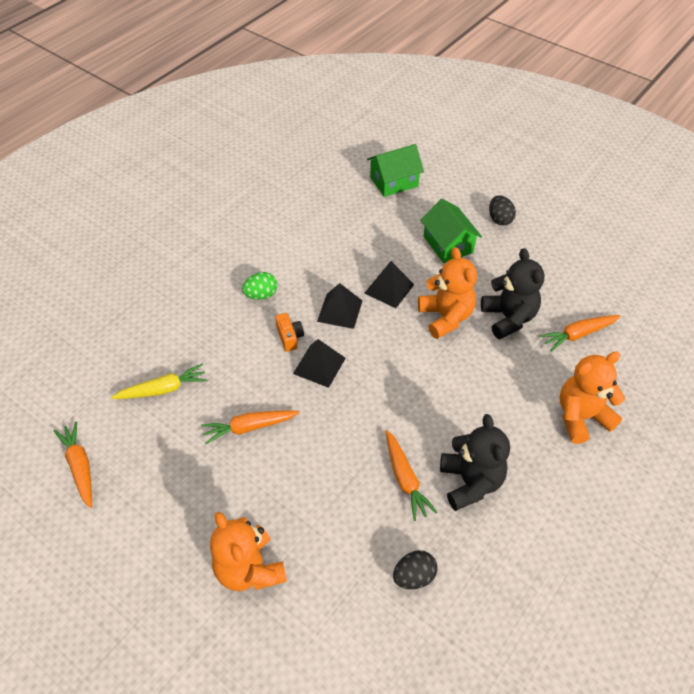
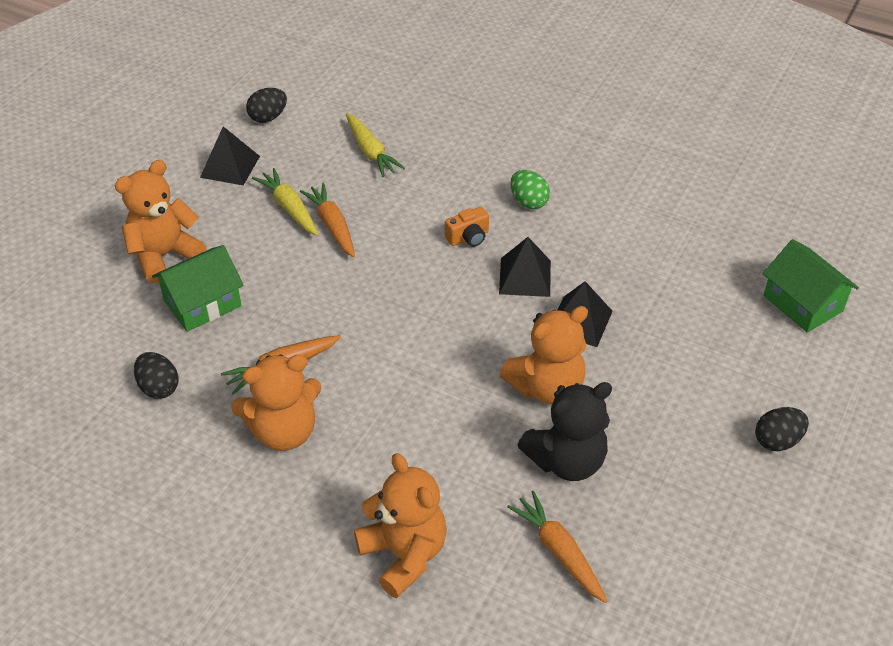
camera: 80 degrees right, 5 degrees down
(80, 467) = (268, 117): orange carrot -> black egg
(217, 458) = (289, 208): none -> yellow carrot
(319, 365) = (431, 270): black pyramid -> black pyramid (230, 166)
(448, 244) = (692, 379): green house -> green house (202, 303)
(470, 482) = (284, 431): black teddy bear -> orange teddy bear

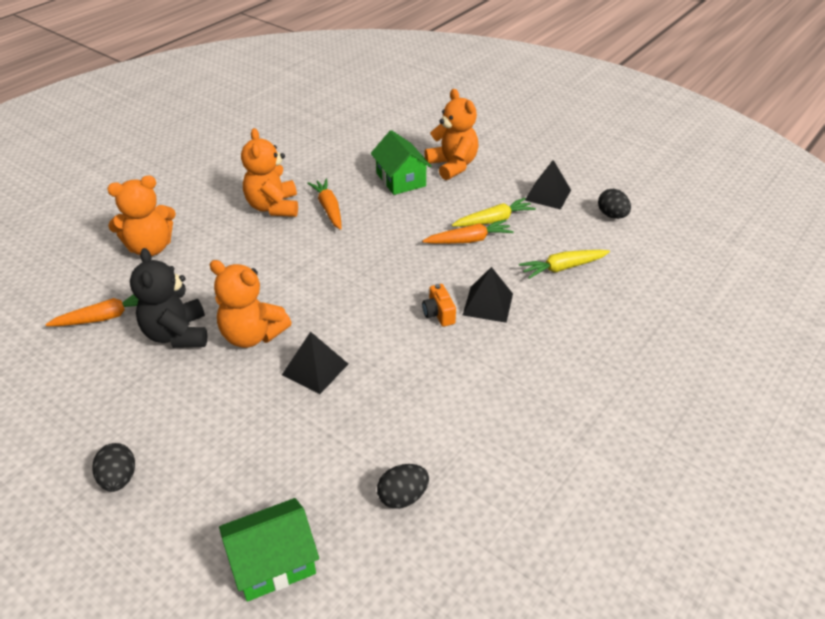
camera: 100 degrees right, 5 degrees down
(159, 387) = (332, 163): black egg -> black egg (403, 497)
(525, 277) = (380, 342): black pyramid -> black pyramid (488, 304)
(528, 202) = (480, 361): green egg -> none
(546, 387) = (252, 335): orange teddy bear -> orange teddy bear turned 45 degrees counterclockwise

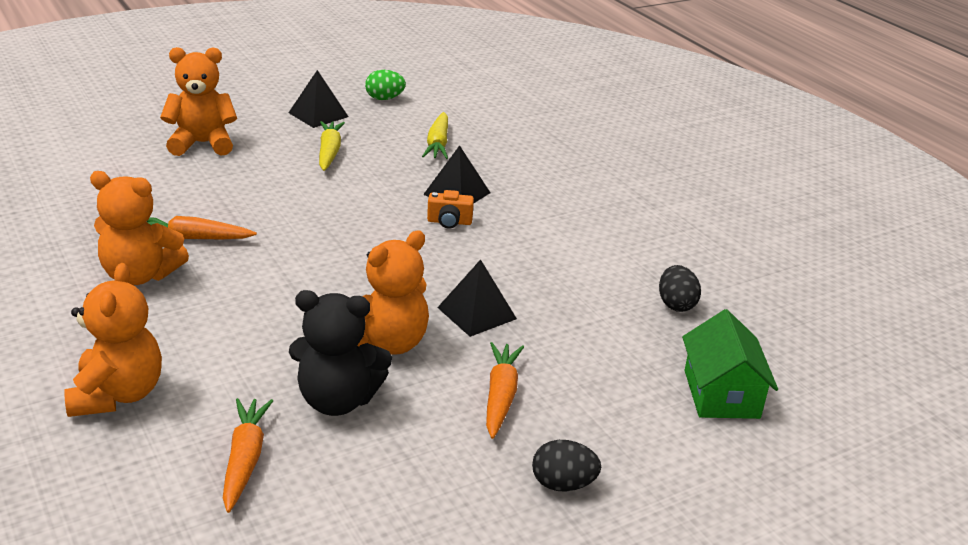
camera: 70 degrees left, 10 degrees down
(401, 180) = (190, 179): green house -> none
(469, 240) = (348, 174): orange carrot -> orange carrot (500, 396)
(612, 215) = (384, 99): black egg -> green egg

